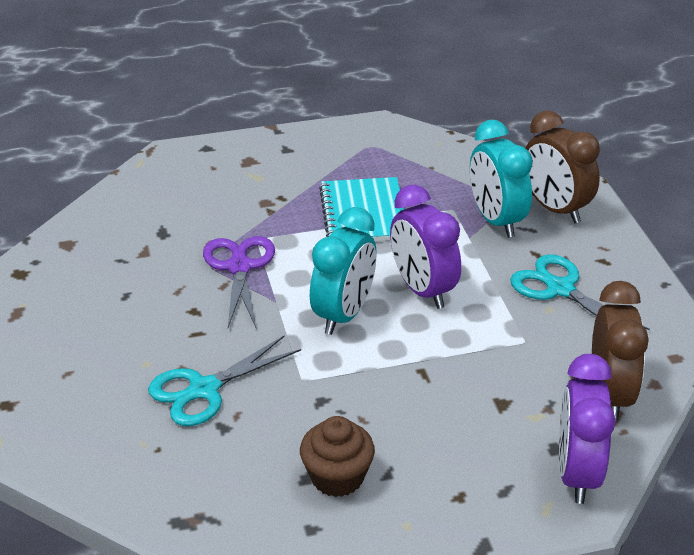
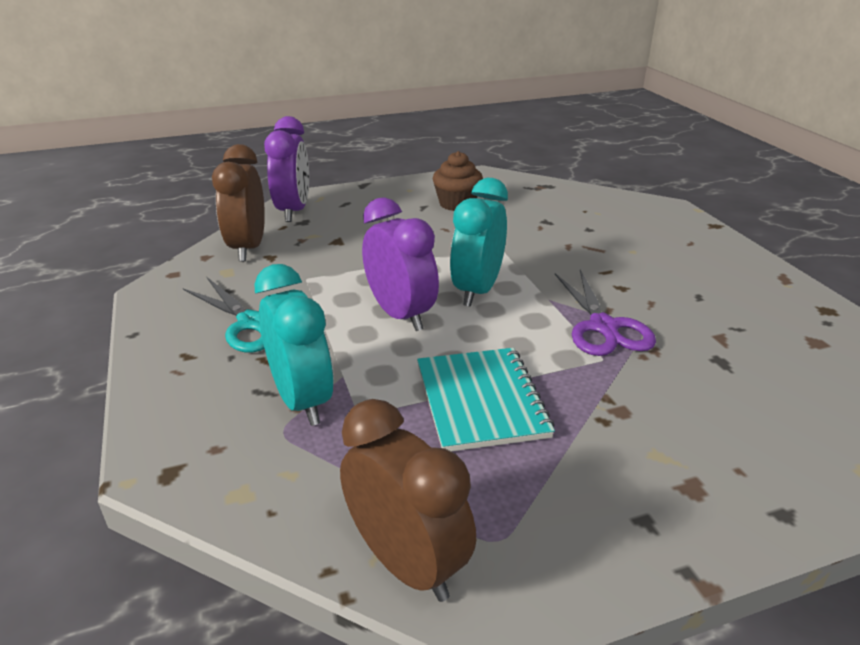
camera: 175 degrees right, 5 degrees down
(204, 389) = (573, 238): turquoise scissors -> none
(555, 209) = (213, 423): brown clock -> brown clock (406, 563)

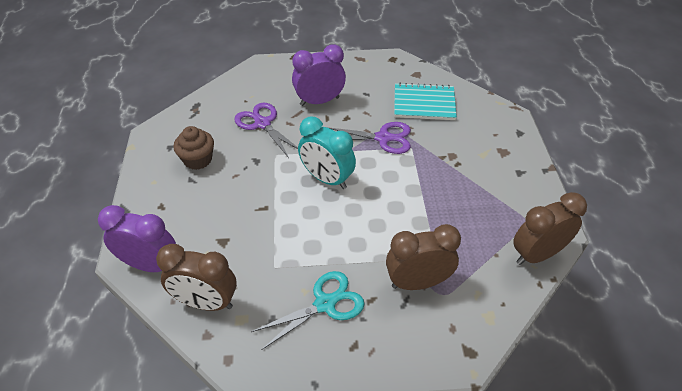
camera: 75 degrees left, 15 degrees up
(302, 400) = (418, 282): turquoise clock -> brown clock
(400, 315) = (342, 221): purple clock -> purple clock (319, 101)
(481, 401) = (434, 204): turquoise notebook -> turquoise notebook (424, 103)
(550, 228) = (262, 124): none -> purple scissors

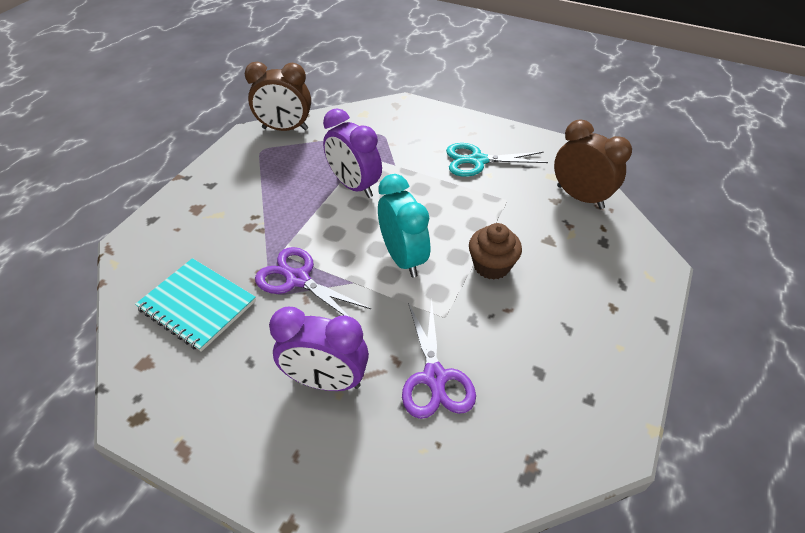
camera: 150 degrees left, 0 degrees up
(150, 265) = (631, 247): purple clock -> purple clock (354, 186)
(198, 160) = (551, 355): brown cupcake -> brown cupcake (491, 266)
(418, 282) = (394, 146): brown clock -> none

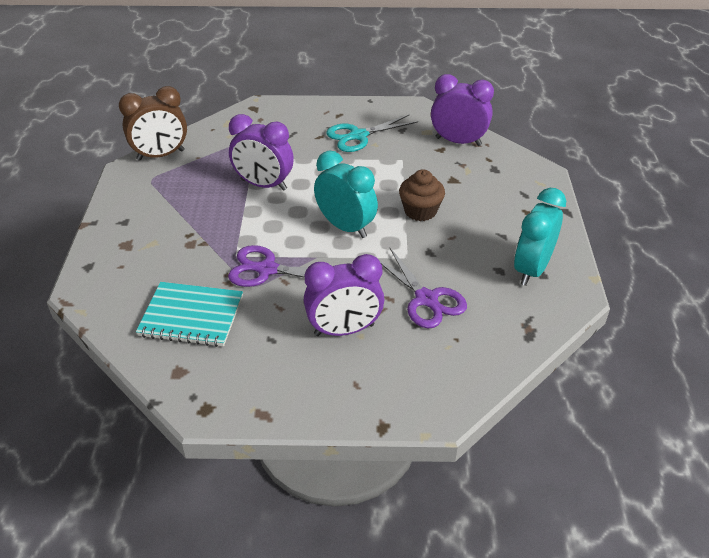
camera: 25 degrees left, 5 degrees down
(579, 386) = (532, 269): none -> turquoise clock
(580, 197) = (458, 141): brown clock -> purple clock

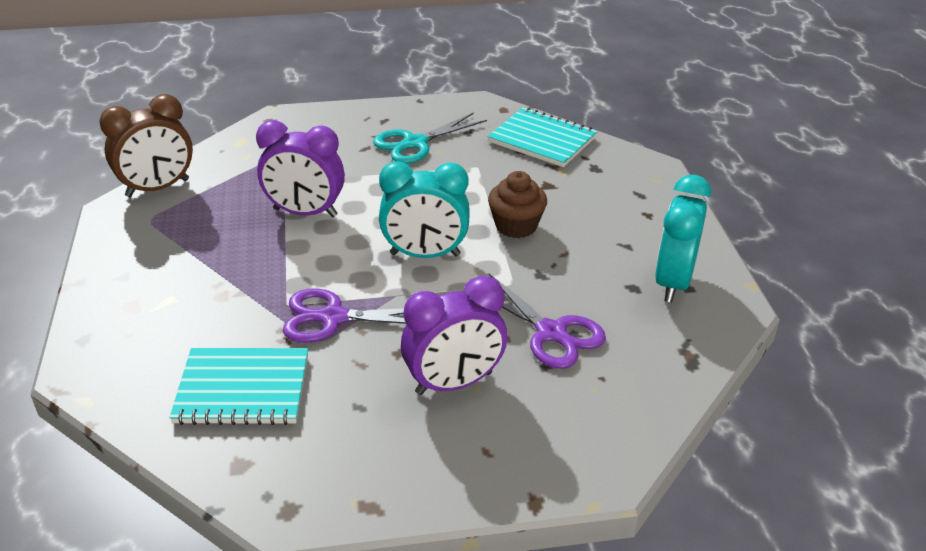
camera: 10 degrees left, 5 degrees down
(345, 227) = (425, 254): turquoise clock -> turquoise clock turned 150 degrees clockwise
(458, 141) = (542, 140): purple clock -> turquoise notebook

